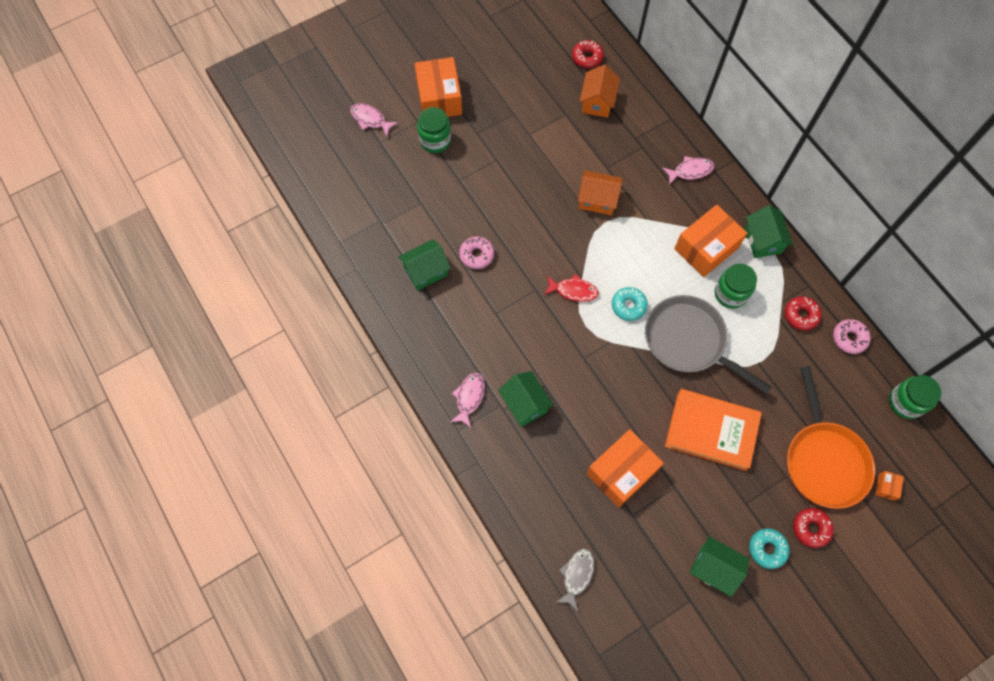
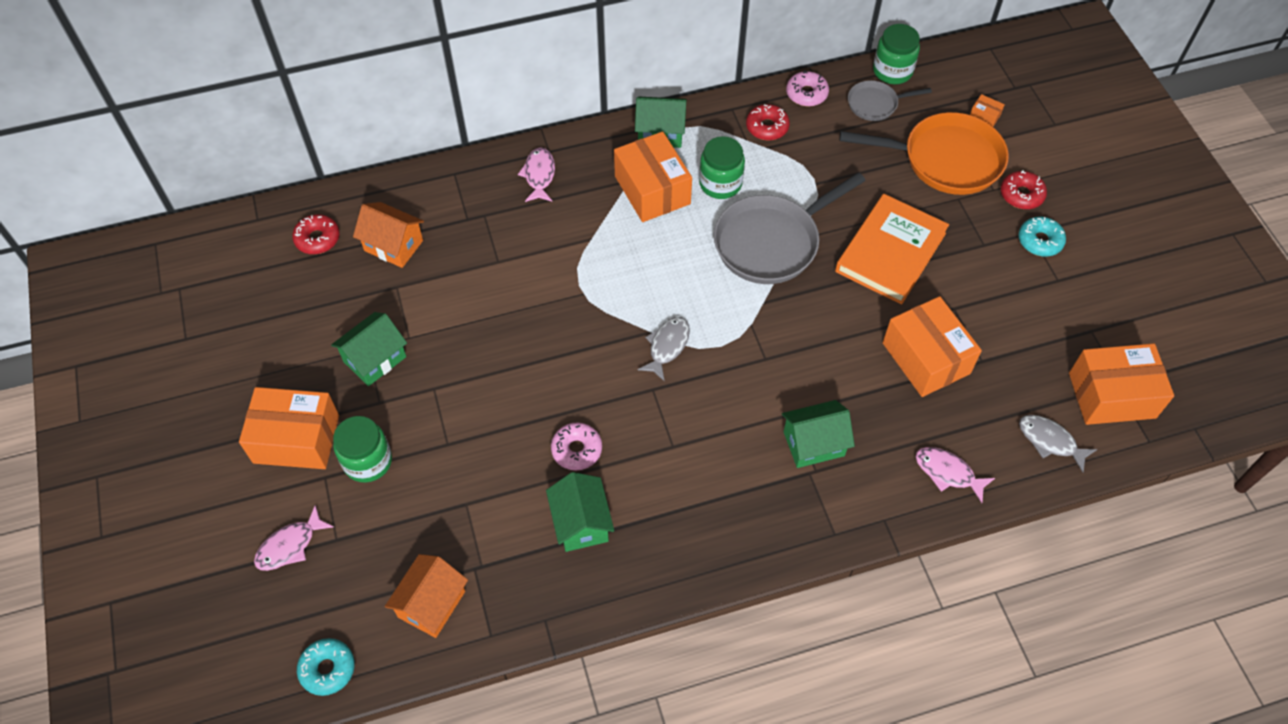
camera: 75 degrees left, 10 degrees down
(469, 397) = (789, 509): pink fish -> pink fish (947, 473)
(573, 291) = (667, 346): red fish -> grey fish
(597, 200) = (543, 284): orange house -> orange house (431, 604)
(628, 306) = (706, 291): turquoise donut -> turquoise donut (327, 669)
(633, 622) = (1111, 395): none -> orange box
(714, 568) = (1056, 297): green house -> green house (375, 359)
(862, 394) = (875, 104): none -> grey pan

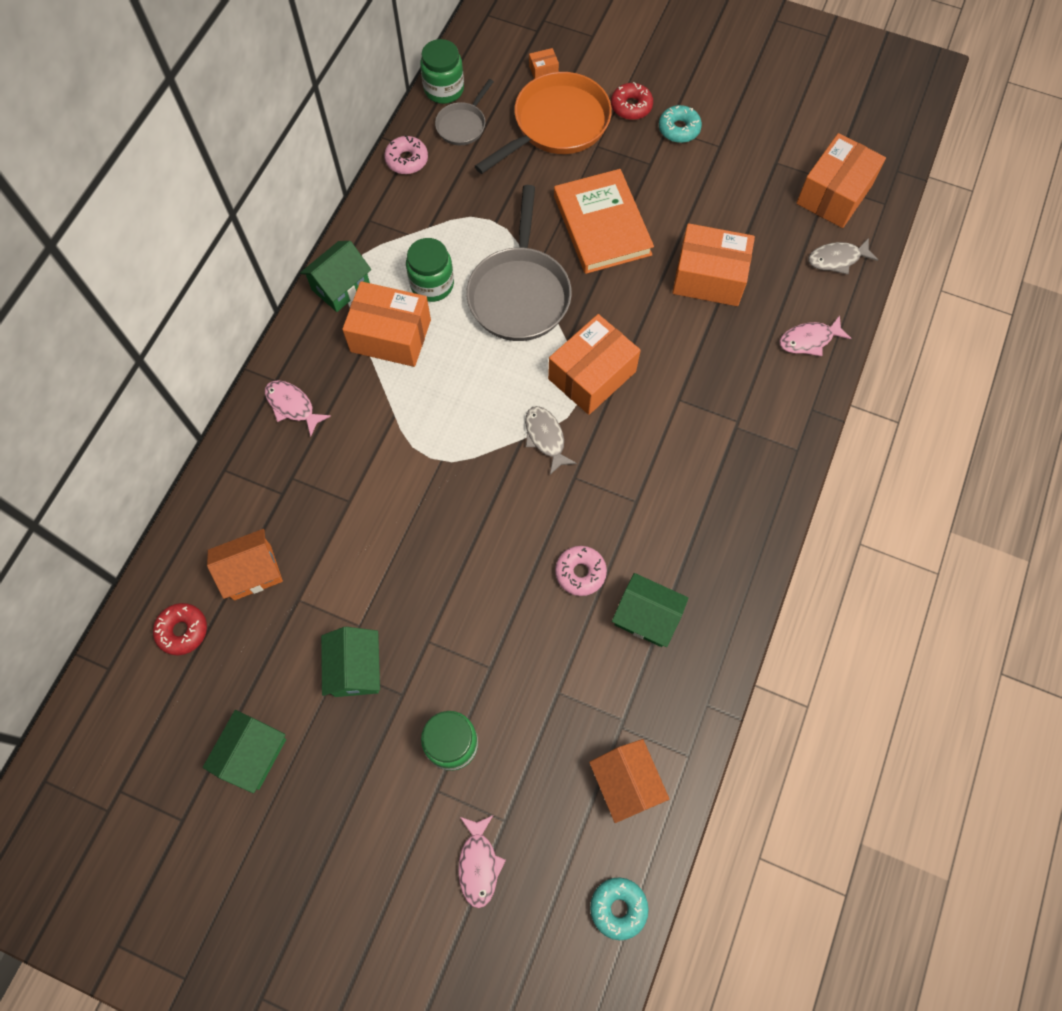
camera: 50 degrees left, 10 degrees up
(296, 439) = (378, 789): orange box -> orange box (592, 375)
(767, 127) = (411, 211): red donut -> none
(813, 444) = (715, 405): green house -> green house (253, 754)

